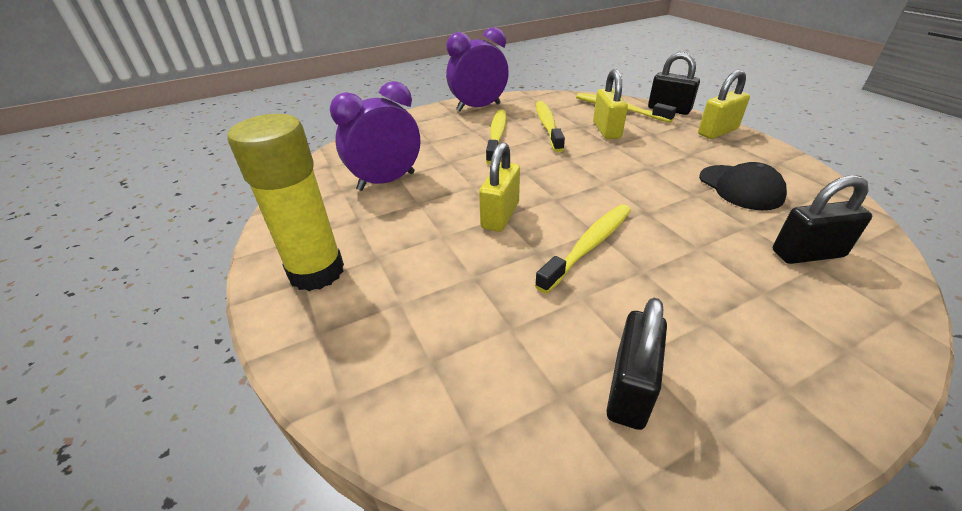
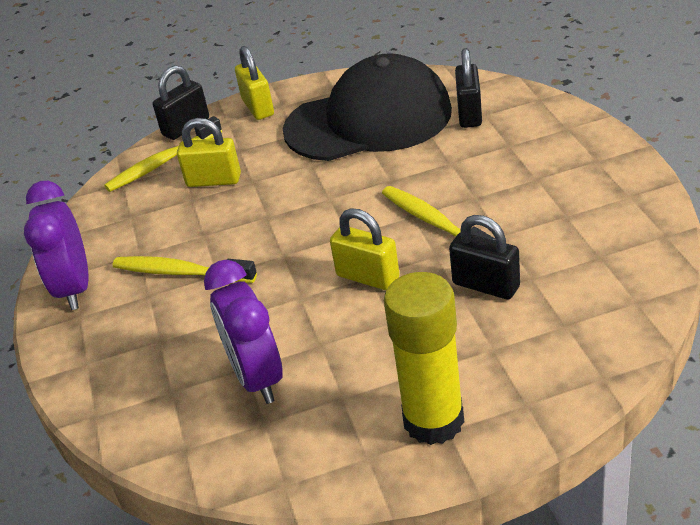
camera: 75 degrees left, 0 degrees up
(548, 126) = (176, 226): yellow toothbrush -> none
(629, 389) = (595, 224): black padlock -> black padlock (486, 285)
(740, 187) = (368, 120): black cap -> black cap, size x2.12

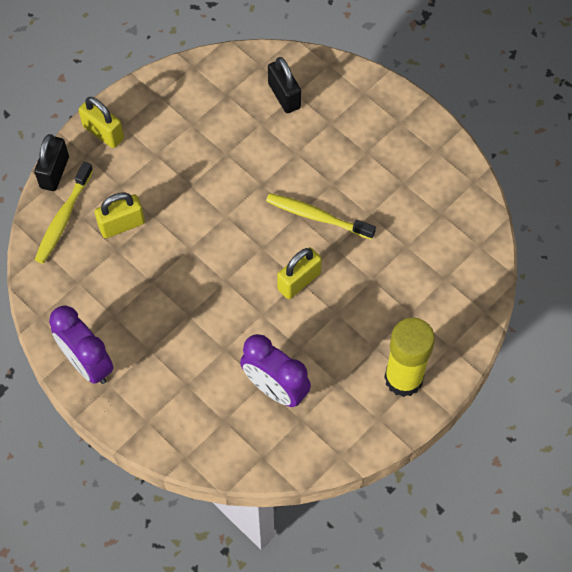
camera: 35 degrees left, 25 degrees up
(180, 272) = (159, 322): yellow toothbrush -> none
(368, 120) = (208, 123): black cap -> none
(368, 277) = (299, 281): yellow padlock -> yellow padlock turned 45 degrees counterclockwise
(486, 285) = (381, 262): black padlock -> none

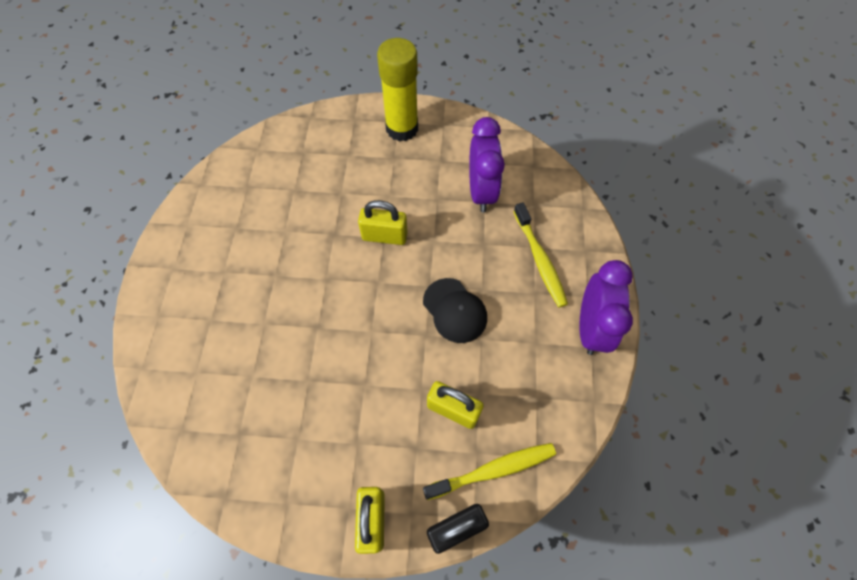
camera: 130 degrees left, 0 degrees up
(189, 282) = (455, 310): none -> black cap
(284, 96) = (206, 380): black padlock -> none
(317, 216) = (316, 264): yellow toothbrush -> yellow toothbrush (539, 260)

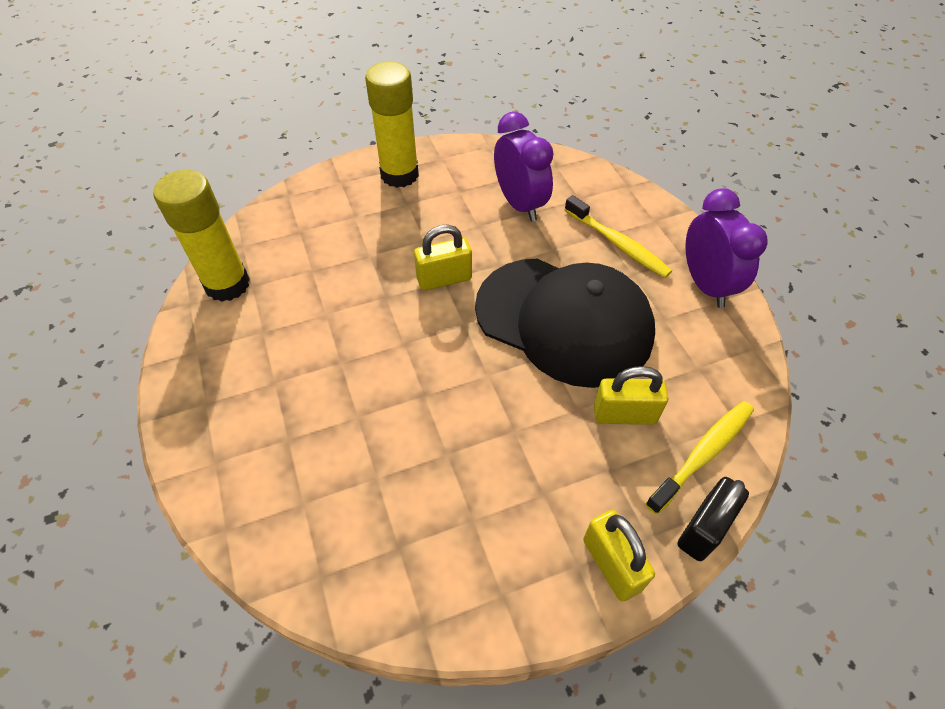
camera: 25 degrees left, 10 degrees down
(231, 179) = (227, 284): none -> yellow glue stick
(455, 310) = (564, 320): black cap -> black cap, size x2.12

